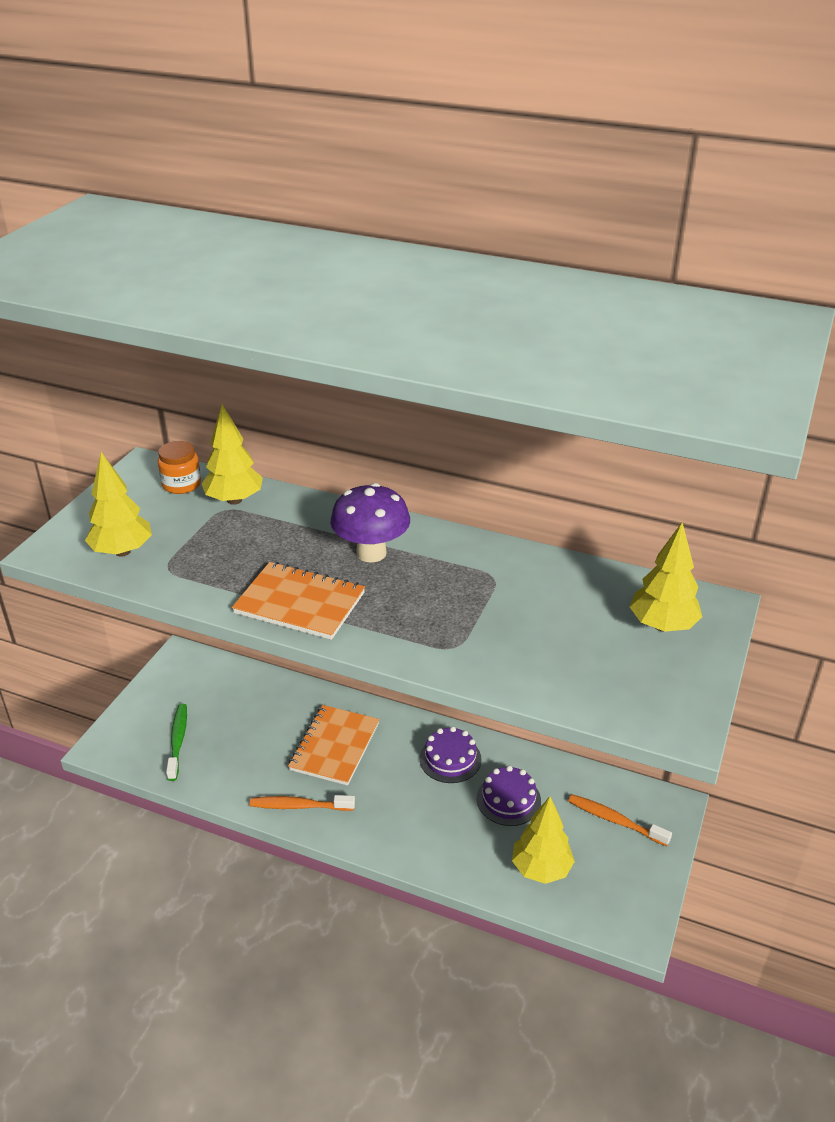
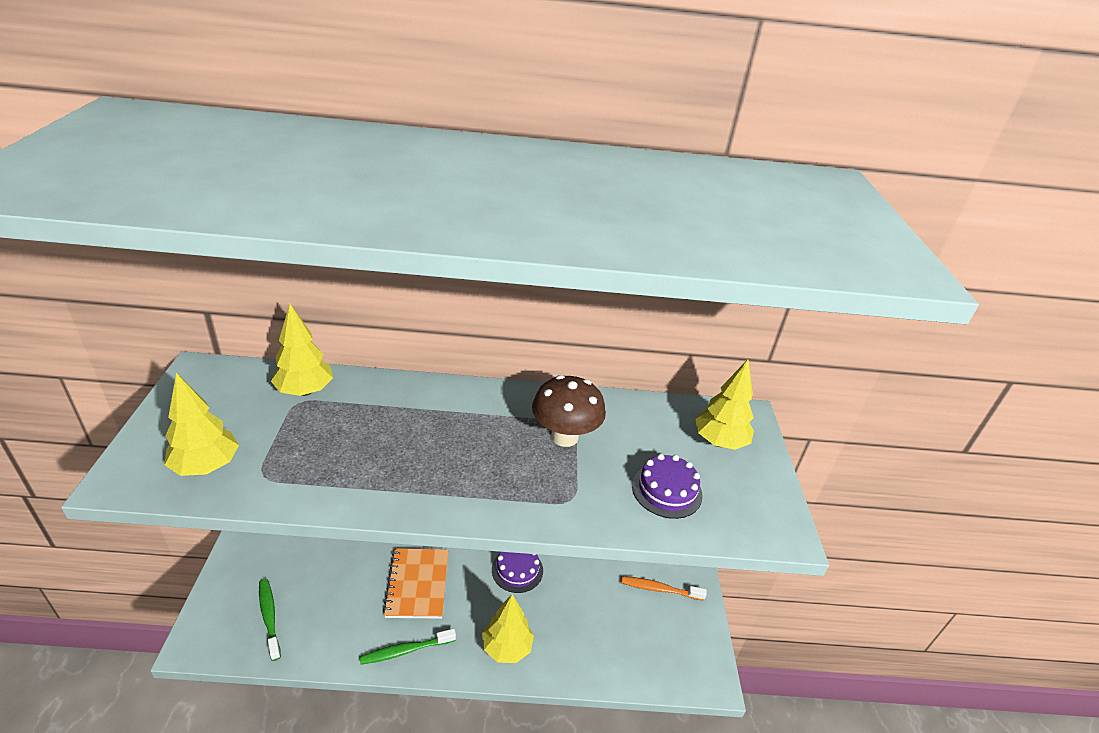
camera: 25 degrees left, 0 degrees up
(181, 484) = (244, 383): orange jar -> none
(299, 806) = (405, 650): orange toothbrush -> green toothbrush
(300, 603) = (413, 486): orange notebook -> none
(371, 553) = (457, 421): purple mushroom -> none
(480, 587) = (564, 437): none -> brown mushroom
(508, 799) = (575, 594): purple cake -> purple cake (667, 490)
(541, 869) = (623, 648): yellow tree -> yellow tree (507, 647)

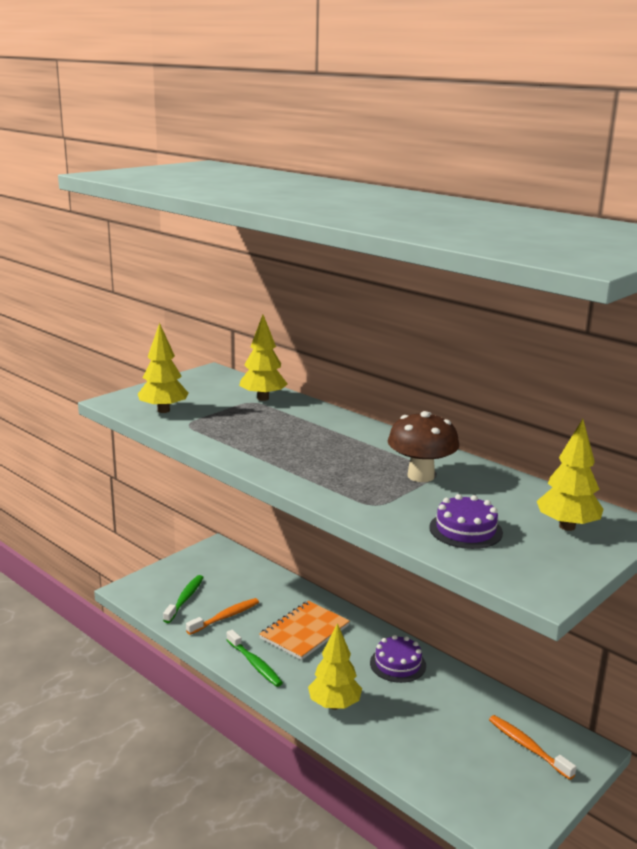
camera: 45 degrees right, 15 degrees down
(330, 613) = (225, 617): none -> orange toothbrush
(405, 650) = (255, 664): green toothbrush -> green toothbrush turned 150 degrees counterclockwise

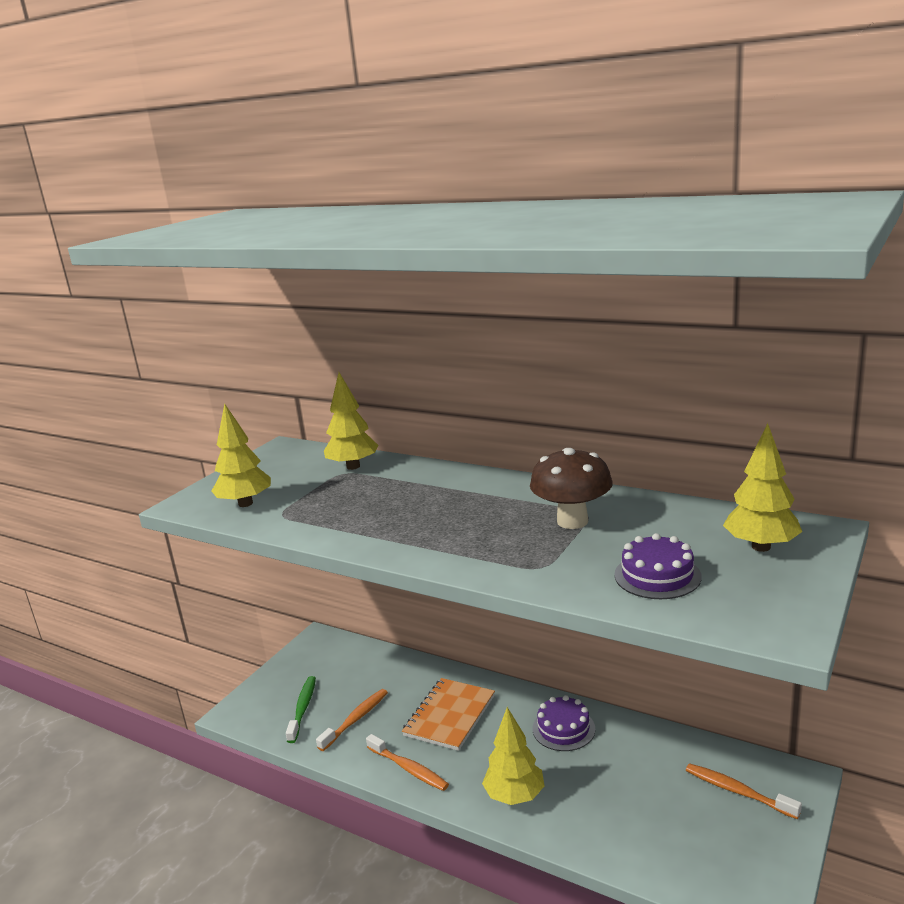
camera: 10 degrees left, 0 degrees up
(255, 664) = (409, 769): green toothbrush -> orange toothbrush

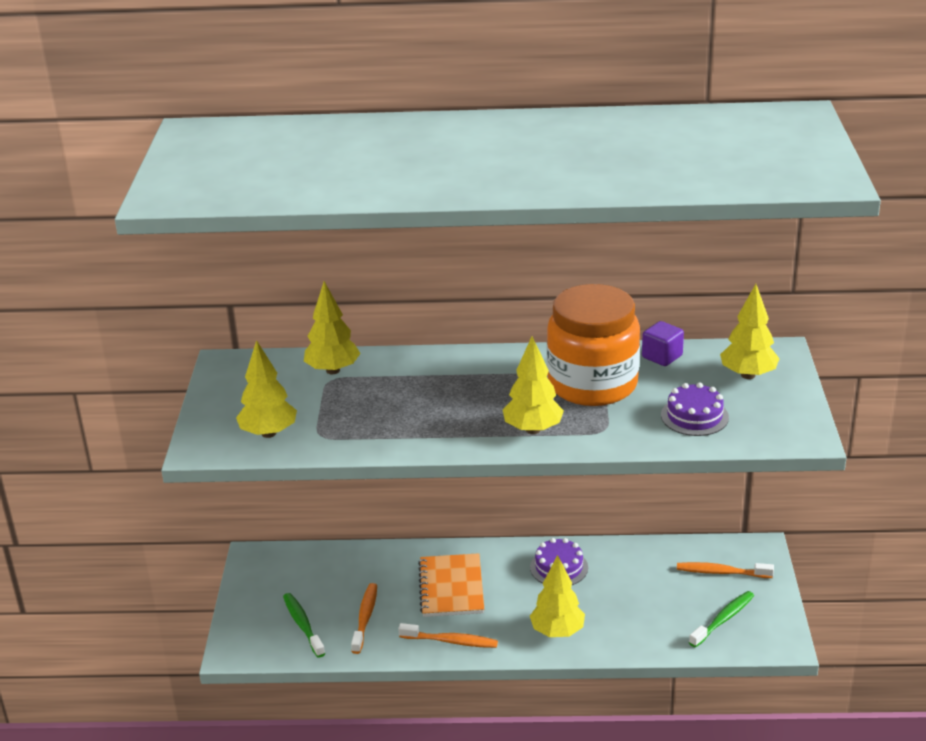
camera: 30 degrees left, 10 degrees up
(469, 550) = (533, 429): none -> yellow tree
(572, 521) = (592, 384): brown mushroom -> orange jar
(672, 510) = (662, 356): none -> purple cube
(707, 849) = (723, 619): none -> green toothbrush

